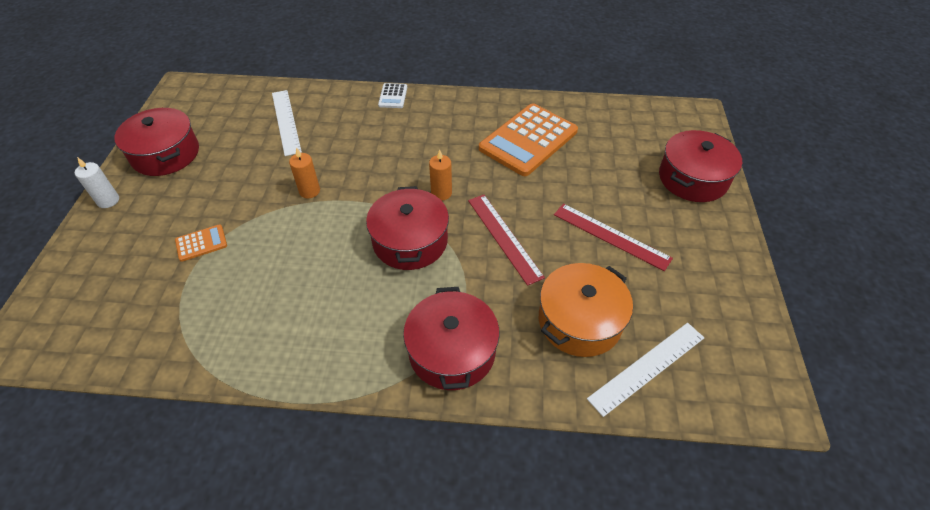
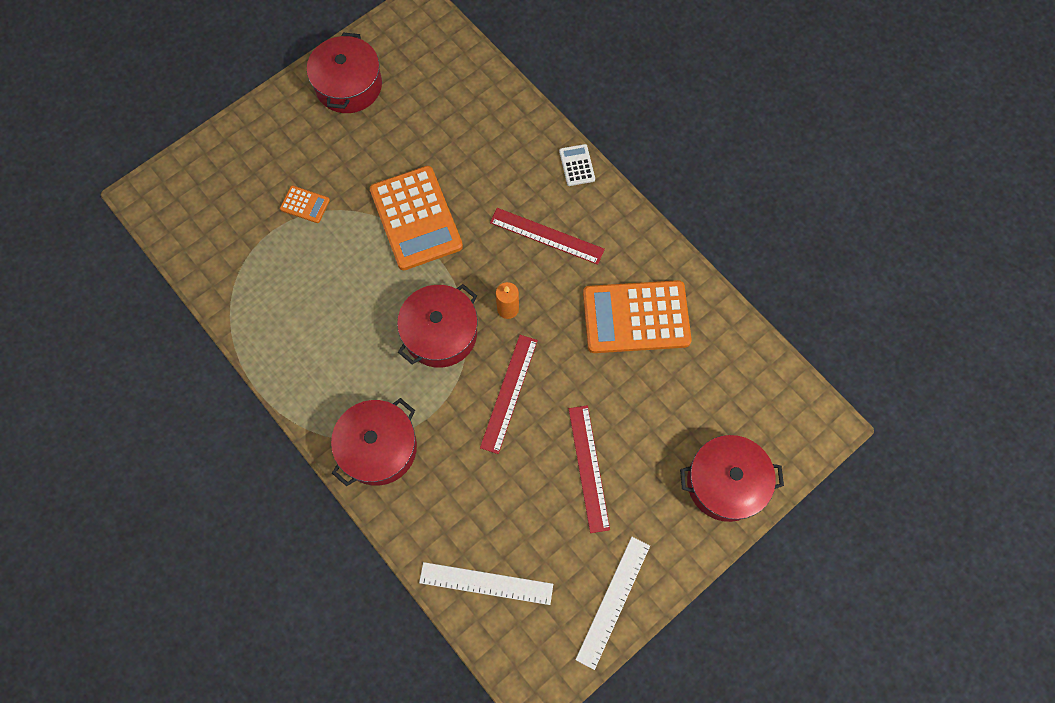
camera: 45 degrees right, 20 degrees up
(108, 201) = (277, 105): white candle -> none
(286, 121) = (464, 123): white ruler -> white ruler (613, 601)
(309, 191) = (416, 218): orange candle -> orange calculator
(393, 96) = (577, 165): white calculator -> white calculator turned 120 degrees clockwise
(418, 140) = (546, 236): none -> red ruler
(579, 321) = (483, 508): orange pot -> none

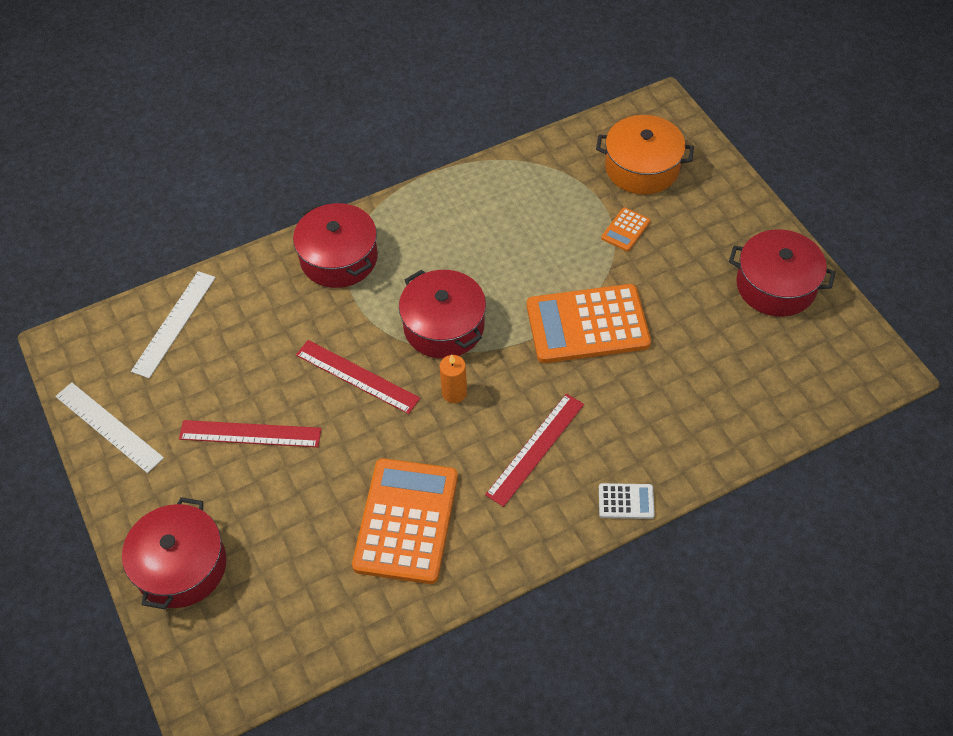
camera: 105 degrees right, 15 degrees down
(227, 202) = (642, 167): none -> orange pot

